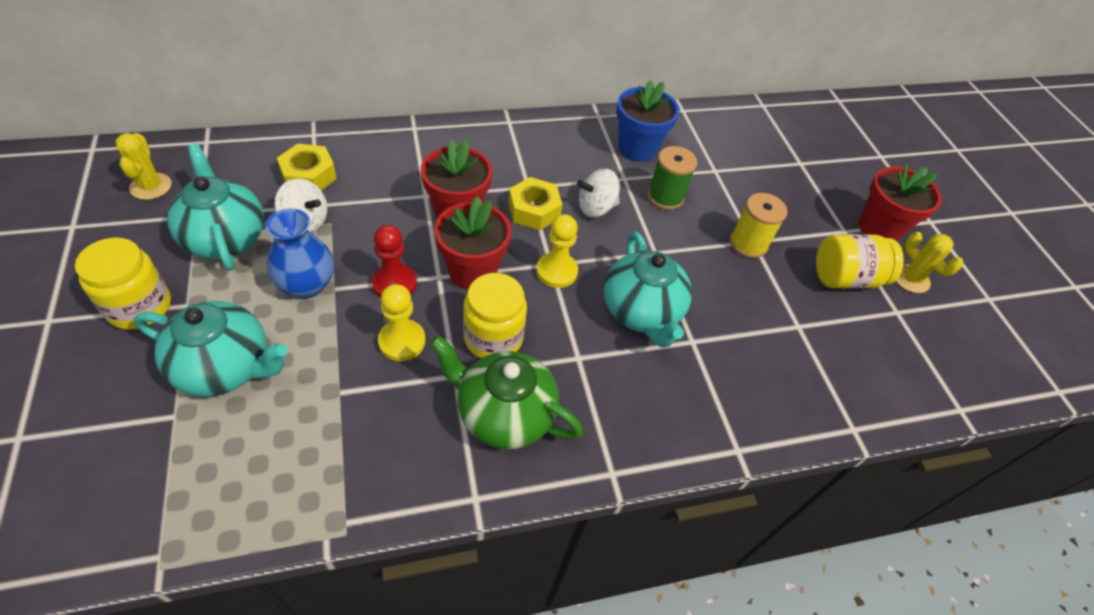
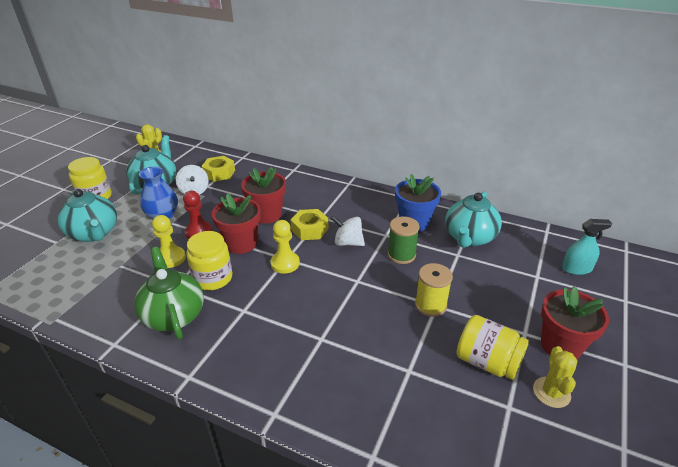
camera: 45 degrees right, 15 degrees down
(642, 312) = (308, 307): turquoise teapot -> turquoise teapot (469, 238)
(821, 138) = (576, 268): none -> turquoise spray bottle

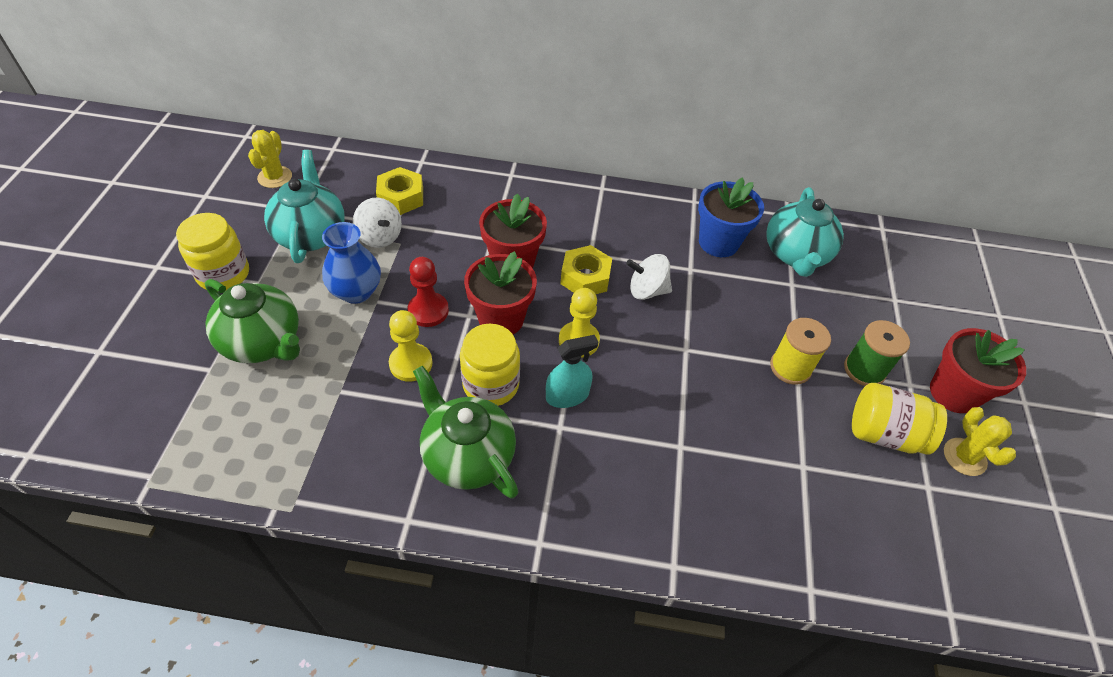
camera: 20 degrees left, 15 degrees up
(94, 233) = (263, 342): turquoise teapot -> green teapot
(401, 255) = (724, 297): green spool -> green spool (864, 370)
(576, 268) = (934, 279): turquoise spray bottle -> turquoise spray bottle (567, 395)

